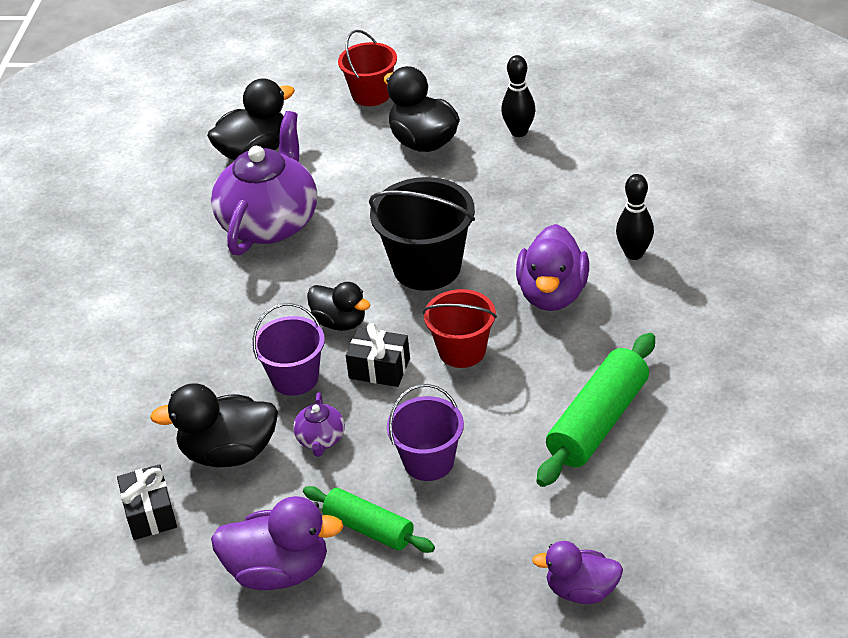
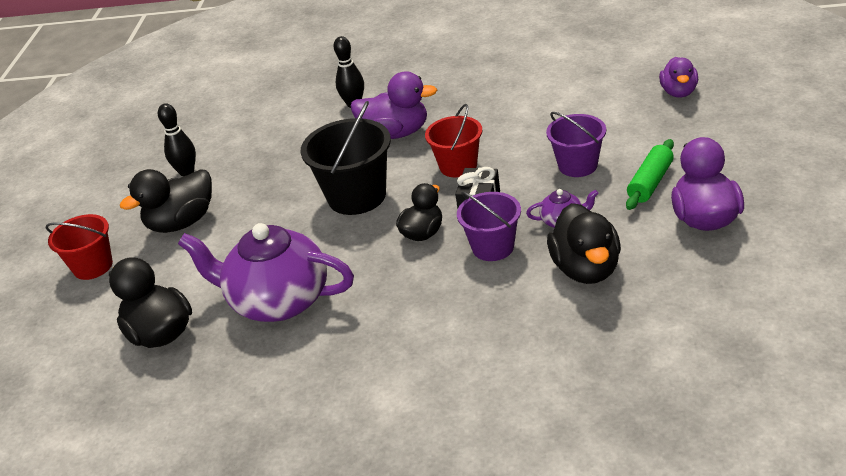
camera: 90 degrees left, 5 degrees down
(150, 513) = (665, 302): black gift -> none
(598, 422) = (528, 101): green rolling pin -> none

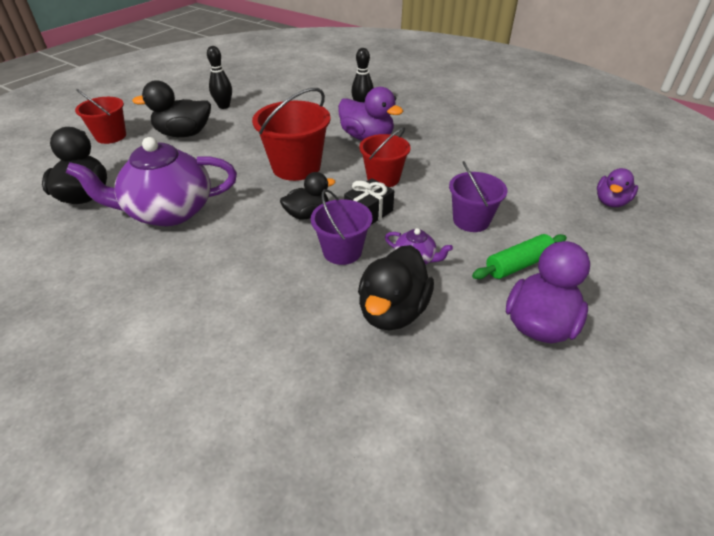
camera: 25 degrees right, 5 degrees up
(278, 301) = (168, 212): purple teapot -> purple teapot turned 60 degrees counterclockwise
(357, 196) = (296, 167): black bucket -> red bucket

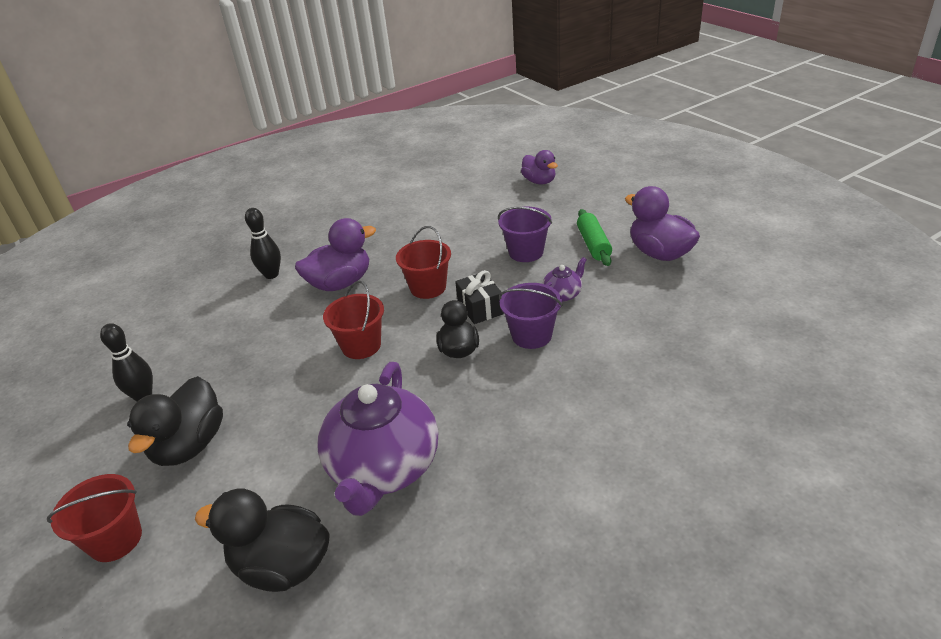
camera: 65 degrees left, 5 degrees down
(296, 167) = (361, 346): red bucket -> red bucket, size x0.65
(392, 311) = (622, 320): black duck -> none

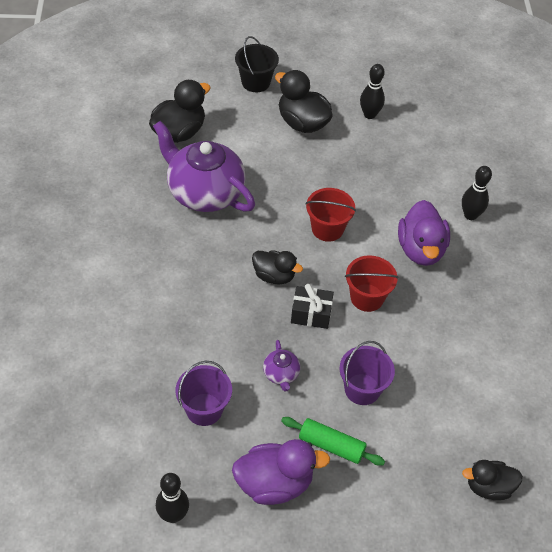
camera: 115 degrees right, 15 degrees up
(115, 539) = (255, 82): red bucket -> black bucket
(531, 335) = (251, 324): purple bucket -> purple bucket (204, 409)
(539, 181) = (488, 487): purple duck -> black duck
(755, 283) = (173, 515): none -> black bowling pin

